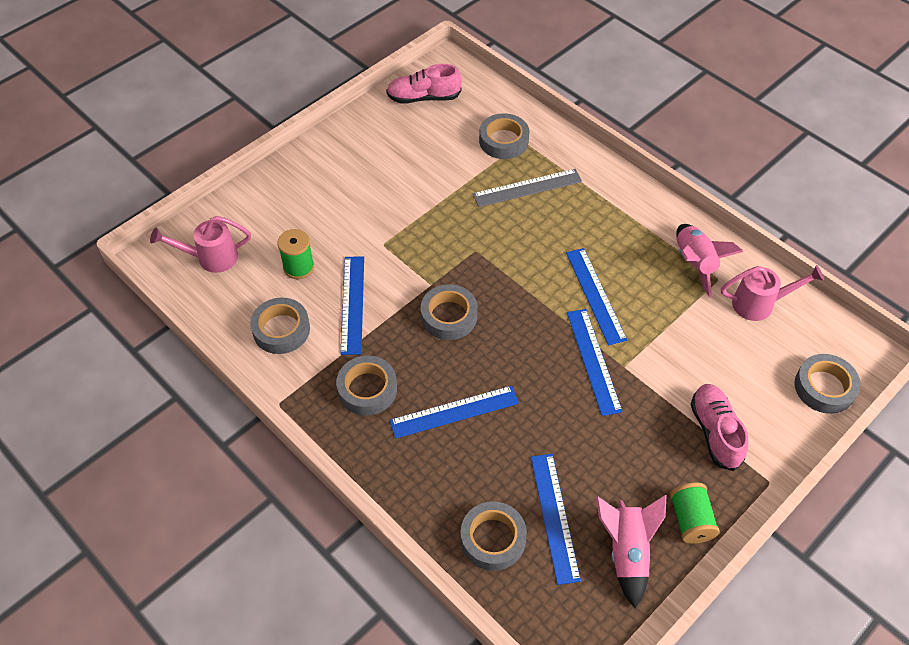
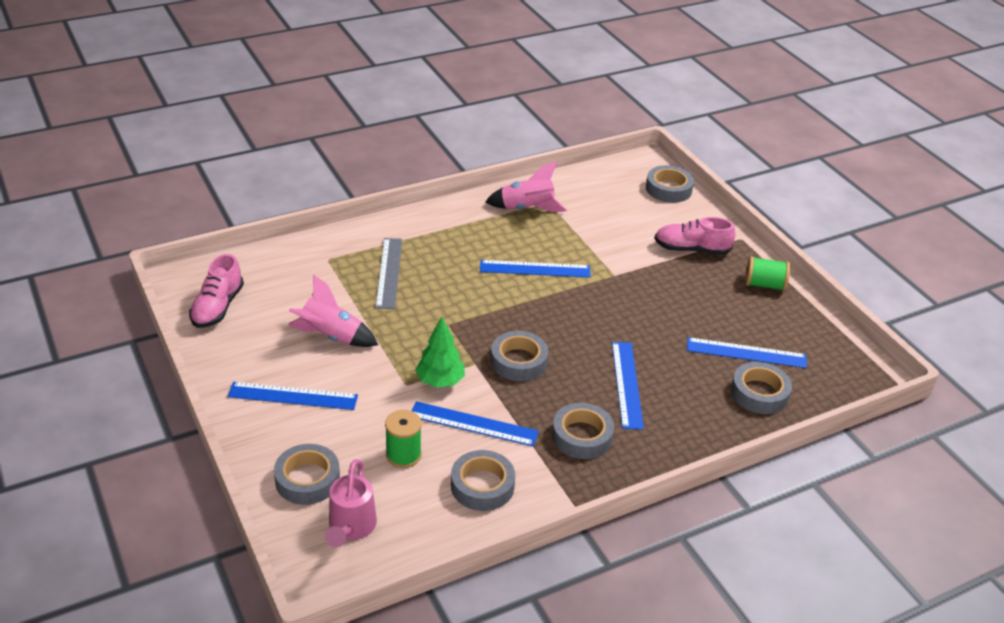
camera: 75 degrees left, 15 degrees down
(397, 266) = (440, 381): none -> green tree
(503, 141) = (319, 270): grey tape -> grey tape (307, 479)
(593, 361) = (602, 289): blue ruler -> blue ruler (293, 396)
(626, 552) = (785, 324): pink rocket -> pink rocket (331, 336)
(759, 304) = (581, 191): pink watering can -> none

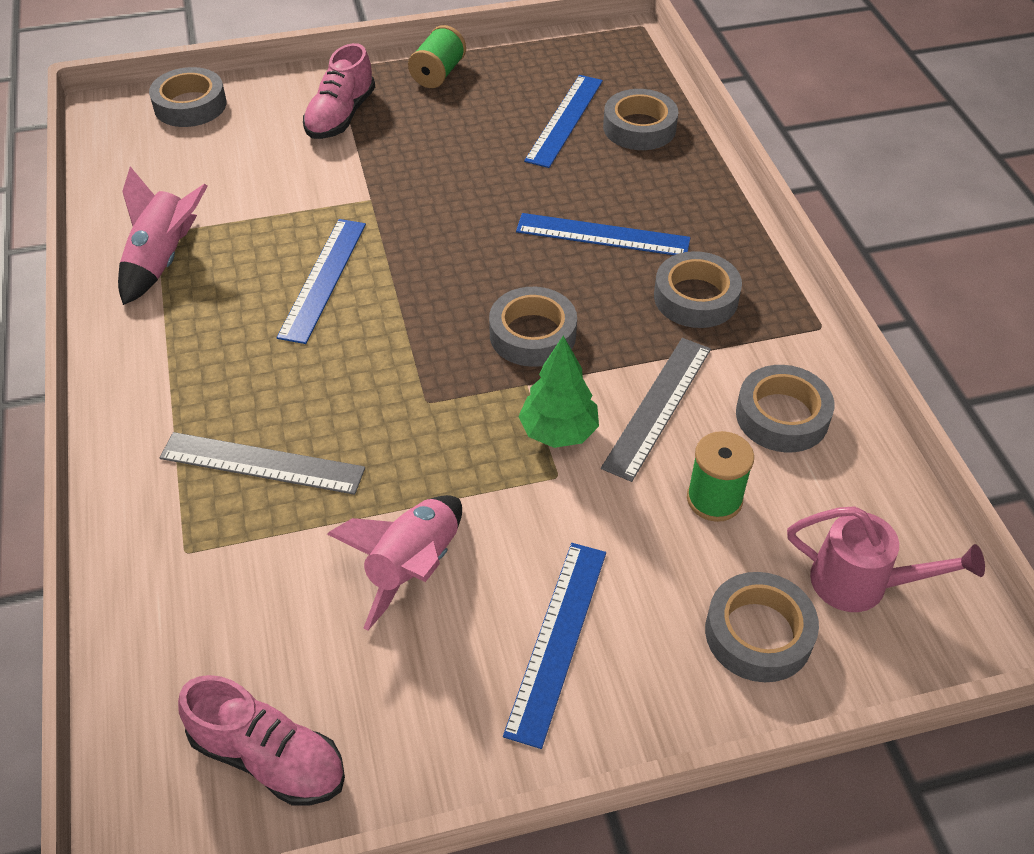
camera: 75 degrees left, 10 degrees up
(473, 424) = (658, 407): blue ruler -> grey ruler

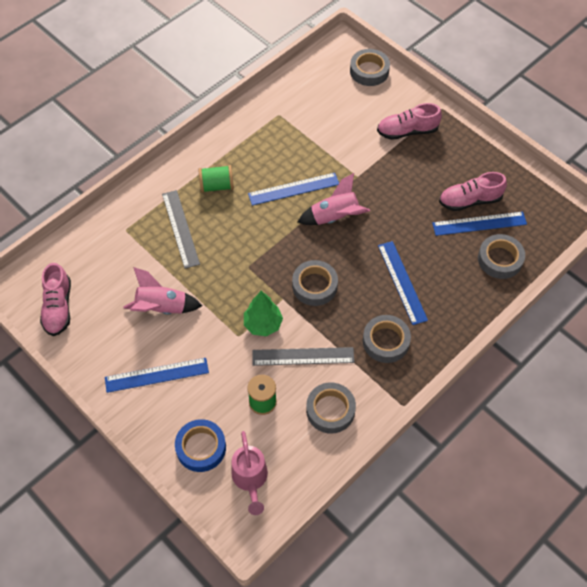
camera: 60 degrees right, 10 degrees up
(163, 260) = (264, 126): pink rocket -> pink rocket (334, 217)
(438, 74) = (472, 151): green spool -> green spool (216, 186)
(518, 112) = (470, 200): none -> pink shoe
(758, 633) = (201, 448): grey tape -> blue tape

